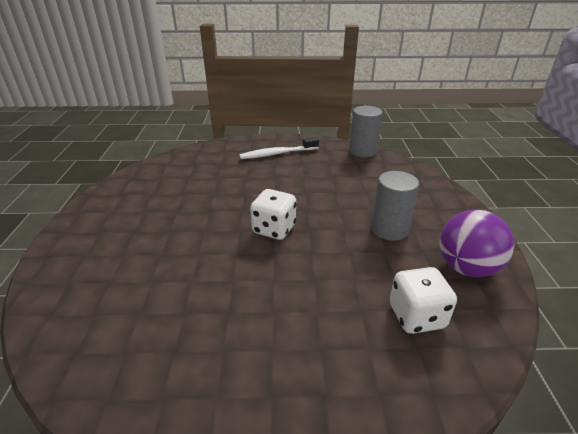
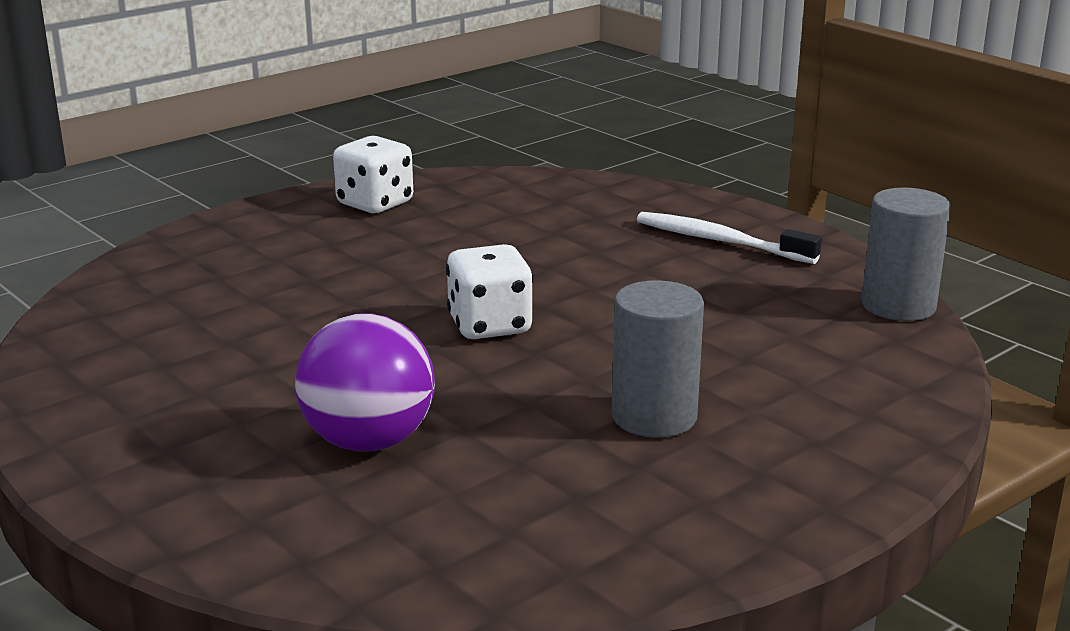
camera: 50 degrees right, 10 degrees down
(416, 316) = (449, 506): white dice -> white dice (375, 204)
(466, 268) = (654, 521): purple ball -> purple ball (368, 442)

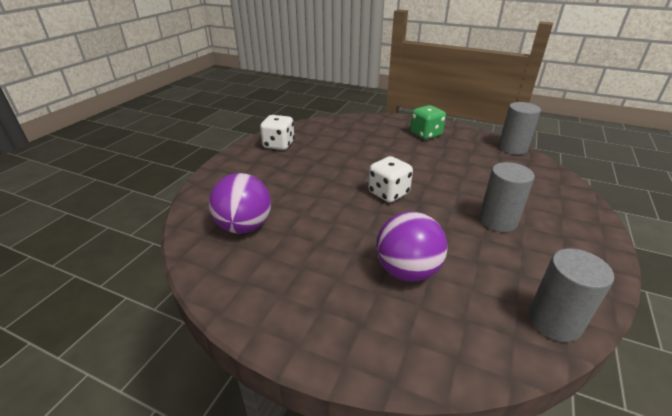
camera: 25 degrees left, 10 degrees up
(170, 317) = (244, 227): none -> purple ball
(537, 572) = (554, 321): none -> grey cylinder
(720, 241) = (425, 134): white toothbrush -> green dice

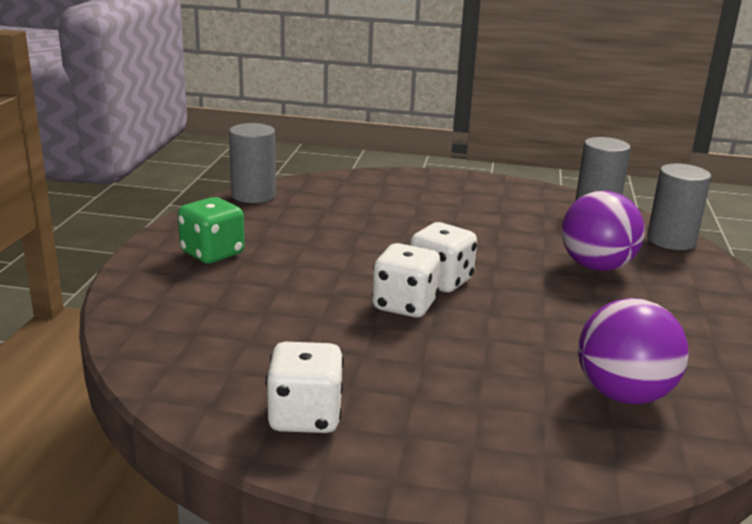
camera: 105 degrees left, 10 degrees down
(361, 177) = (404, 305): none -> white dice
(498, 220) = (459, 218): grey cylinder -> grey cylinder (671, 240)

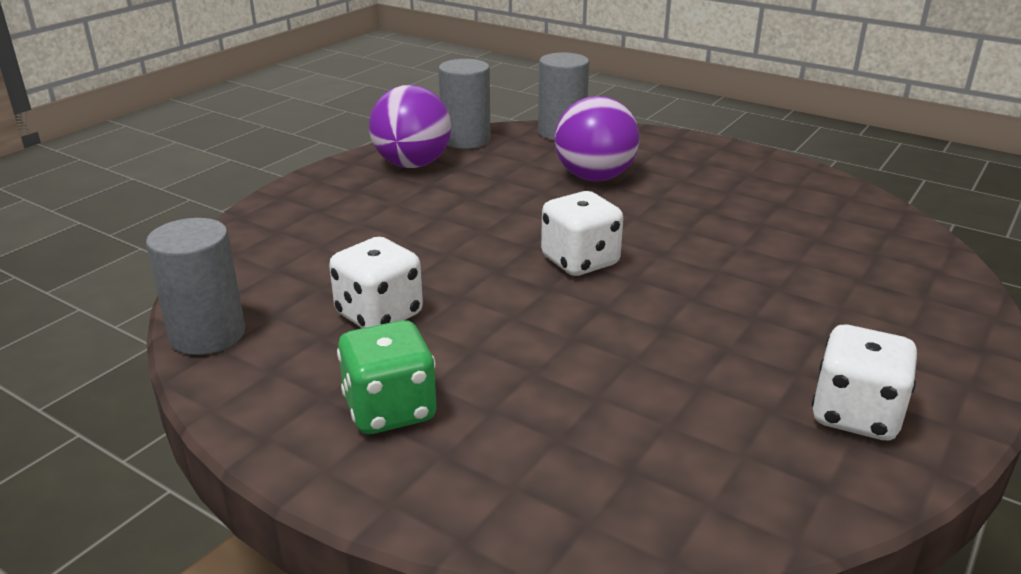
camera: 65 degrees left, 5 degrees up
(404, 305) = (626, 296): white dice -> white dice (379, 315)
(623, 394) = (833, 235): purple ball -> purple ball (412, 164)

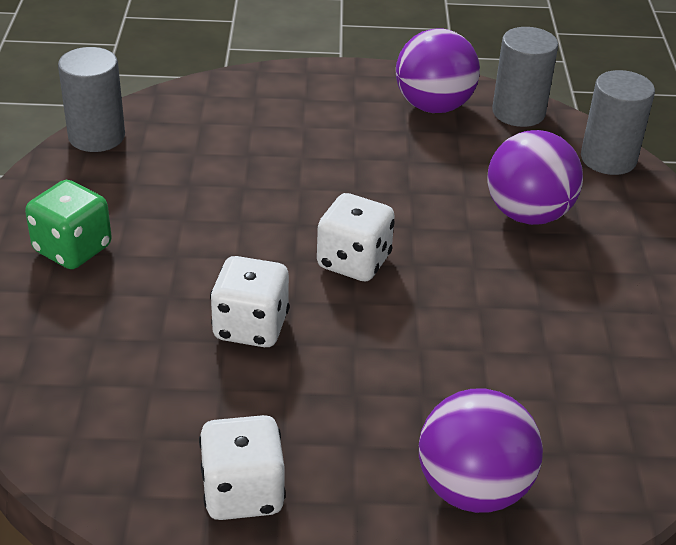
camera: 55 degrees right, 10 degrees up
(379, 315) = (181, 194): white dice -> white dice (250, 327)
(900, 302) = (473, 488): none -> purple ball

